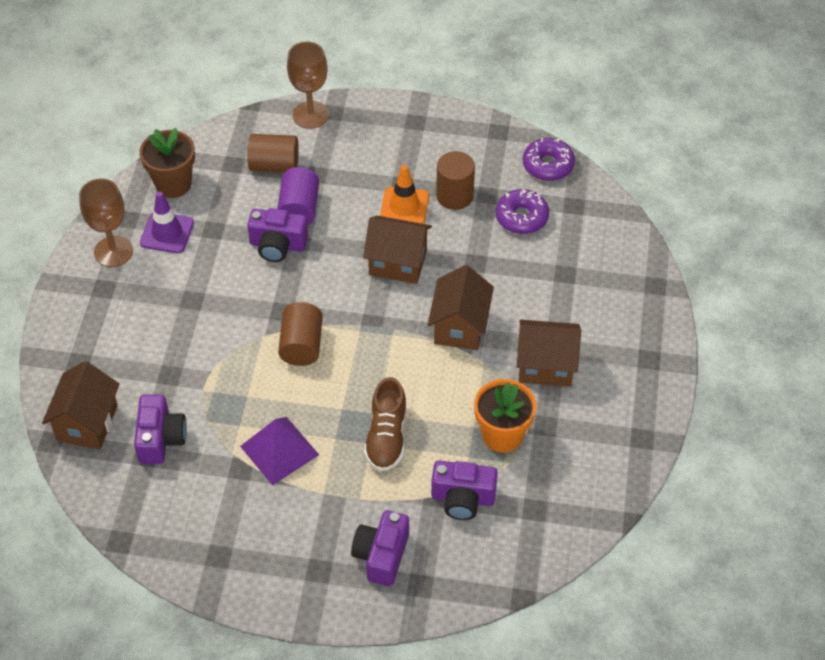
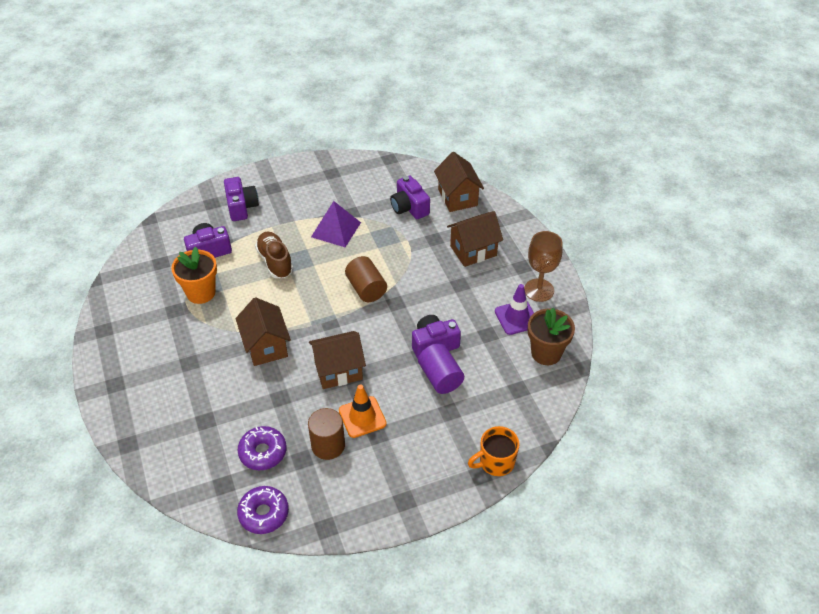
camera: 150 degrees right, 5 degrees down
(274, 165) = (487, 403): brown cylinder -> none
(310, 115) = (496, 462): brown goblet -> orange mug
(545, 366) = (190, 346): brown house -> brown house (473, 251)

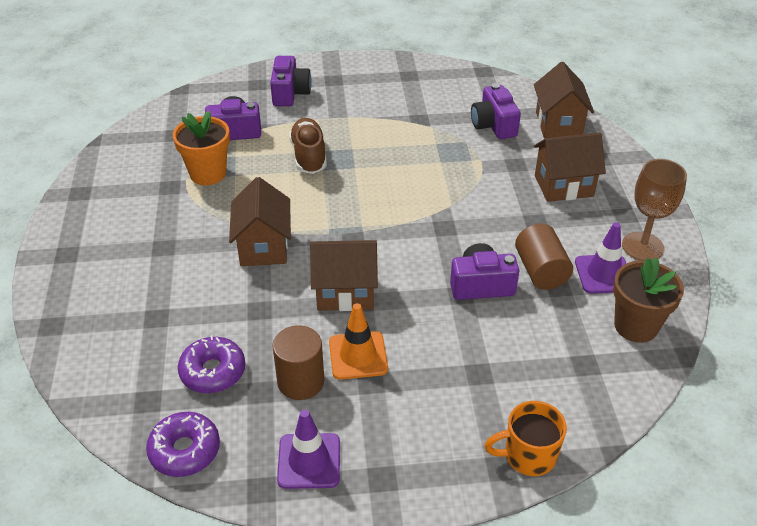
camera: 15 degrees right, 5 degrees down
(336, 229) = (394, 134): purple pyramid -> none
(352, 500) = (309, 461): none -> purple traffic cone
(366, 289) = (411, 205): brown cylinder -> brown cylinder (540, 271)
(440, 377) = (478, 328): purple cylinder -> none

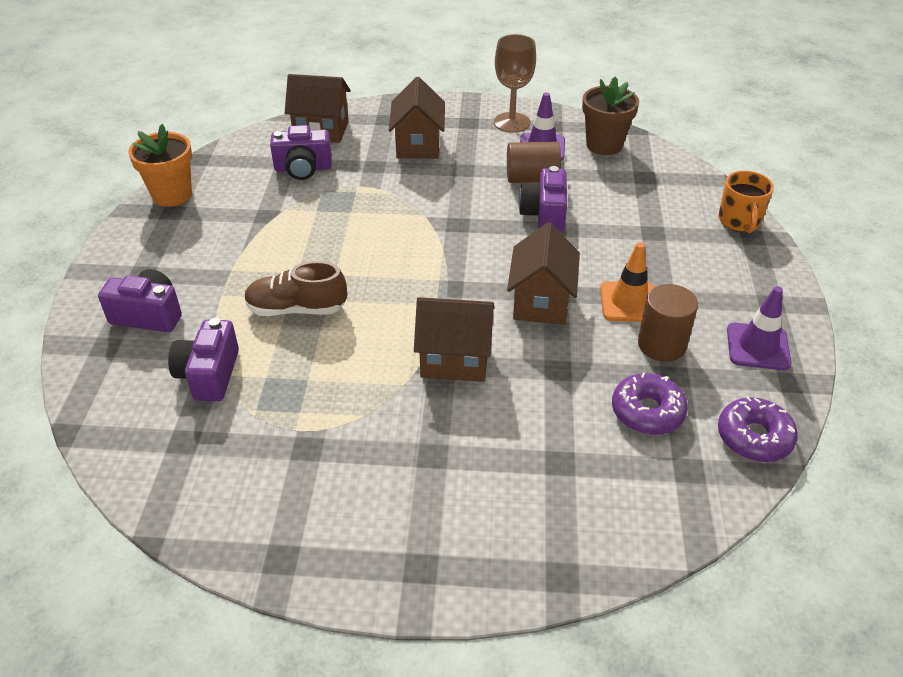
camera: 80 degrees left, 0 degrees up
(208, 174) = (294, 406): orange flower pot -> orange flower pot (172, 195)

